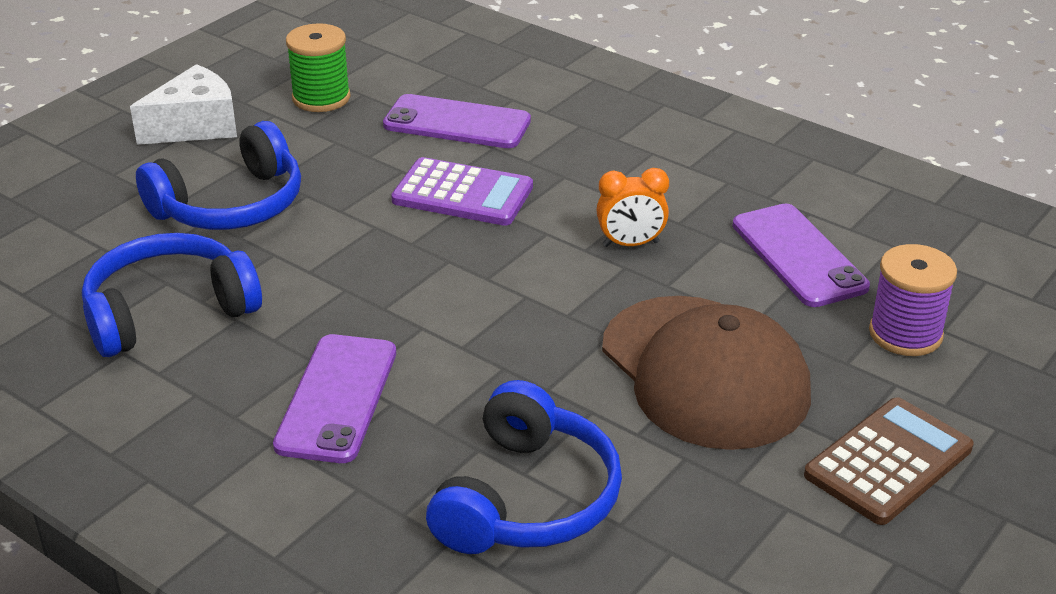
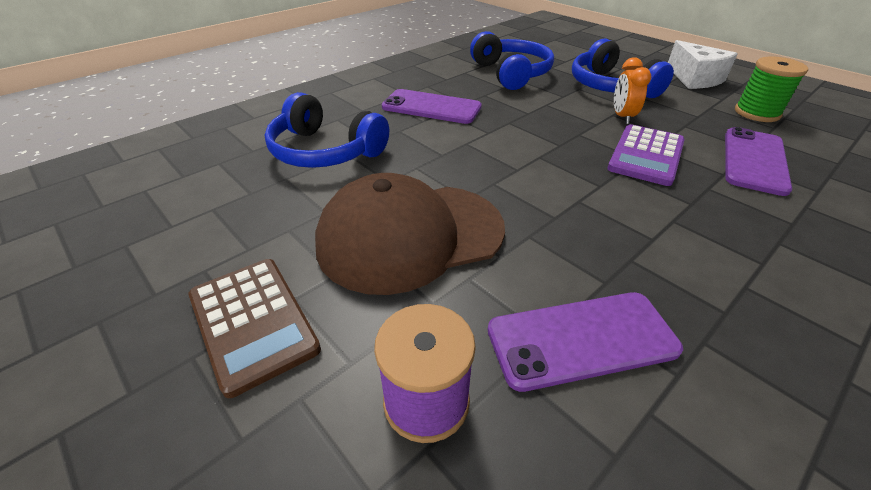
camera: 100 degrees right, 5 degrees up
(630, 244) = (589, 224): orange clock -> orange clock (622, 117)

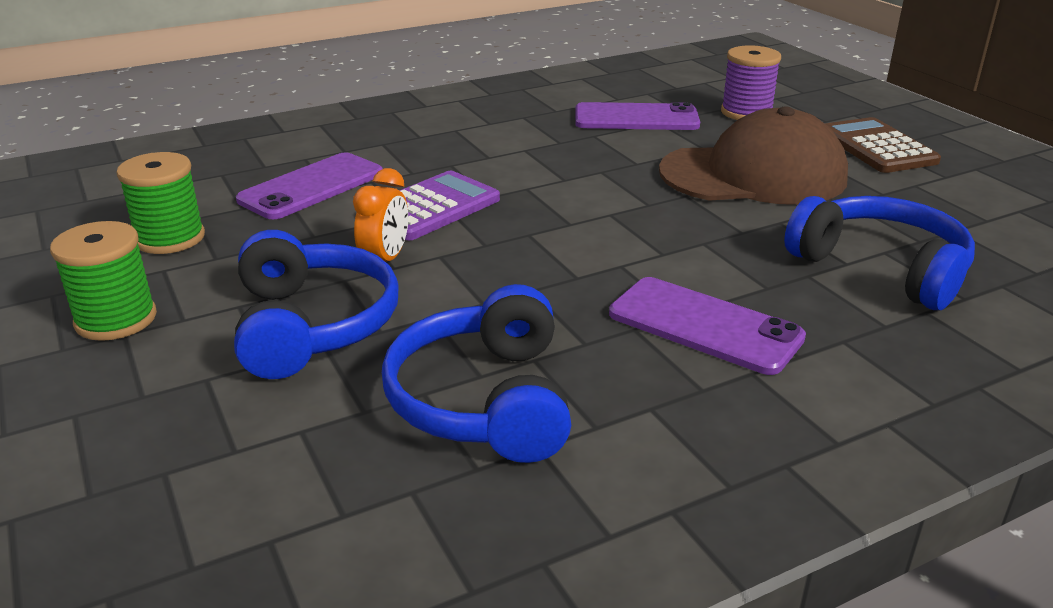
camera: 165 degrees left, 10 degrees down
(694, 79) = (116, 319): white cheese -> green spool

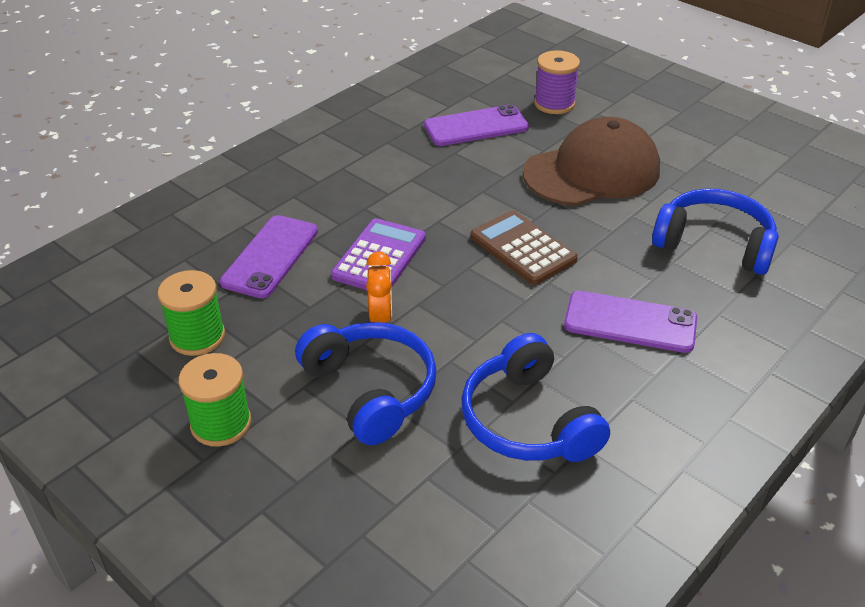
camera: 20 degrees left, 10 degrees up
(877, 147) = (662, 124): brown calculator -> brown calculator (522, 248)

